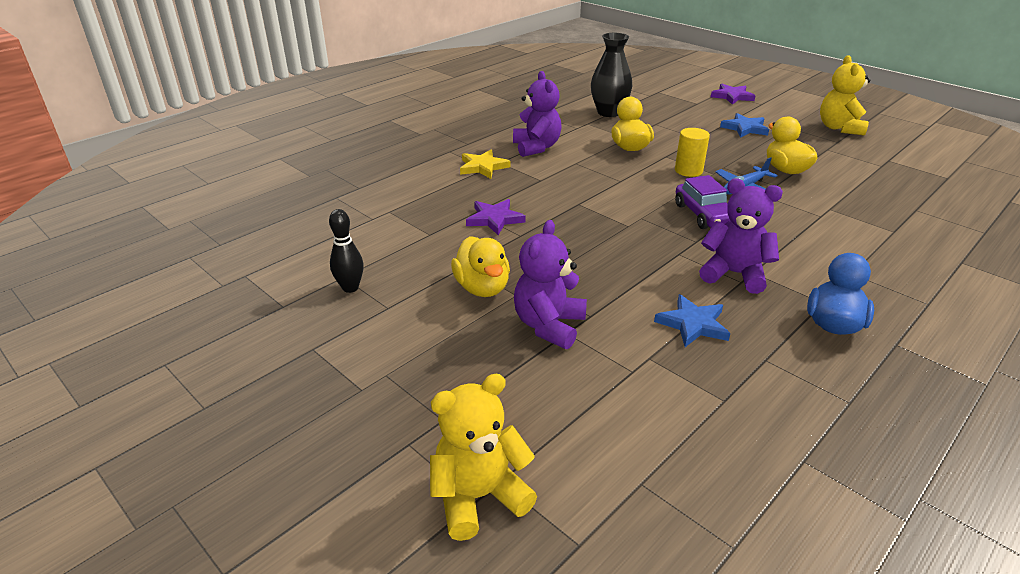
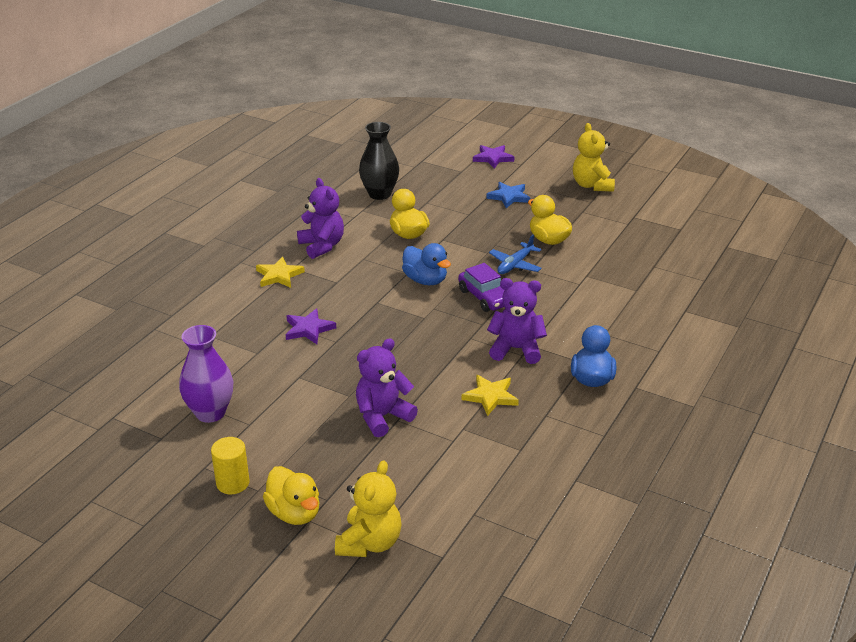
camera: 15 degrees left, 0 degrees up
(350, 288) = (210, 413): black bowling pin -> purple vase
(479, 496) = (369, 543): yellow teddy bear -> yellow teddy bear turned 150 degrees clockwise
(482, 288) = (320, 394): yellow duck -> yellow duck (294, 513)
(549, 325) = (382, 417): purple teddy bear -> purple teddy bear turned 45 degrees clockwise
(638, 190) = (425, 280): none -> blue duck
(688, 170) = (465, 253): yellow cylinder -> yellow cylinder (233, 483)
(693, 324) = (490, 396): blue star -> yellow star

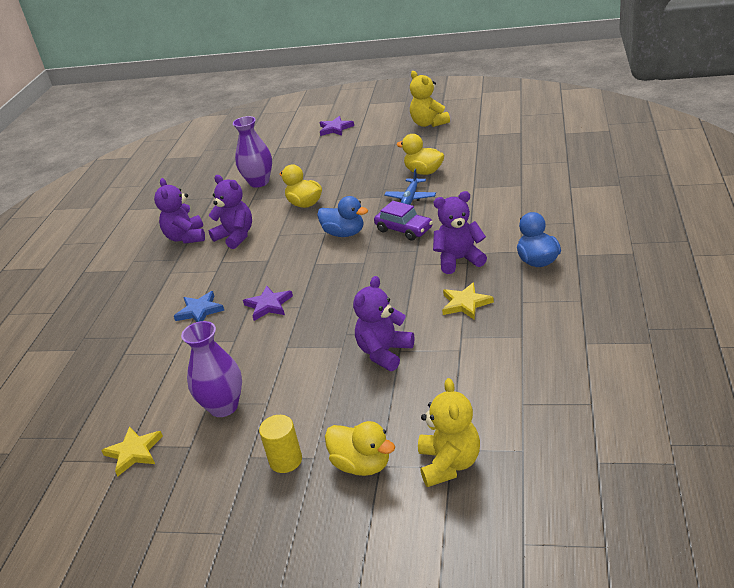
camera: 15 degrees left, 0 degrees up
(276, 230) = (186, 237): none -> purple teddy bear
(279, 275) = (212, 272): yellow star -> yellow star (134, 452)
(379, 194) = (259, 182): black vase -> purple vase
(509, 197) = (369, 151): blue star -> blue star (199, 311)

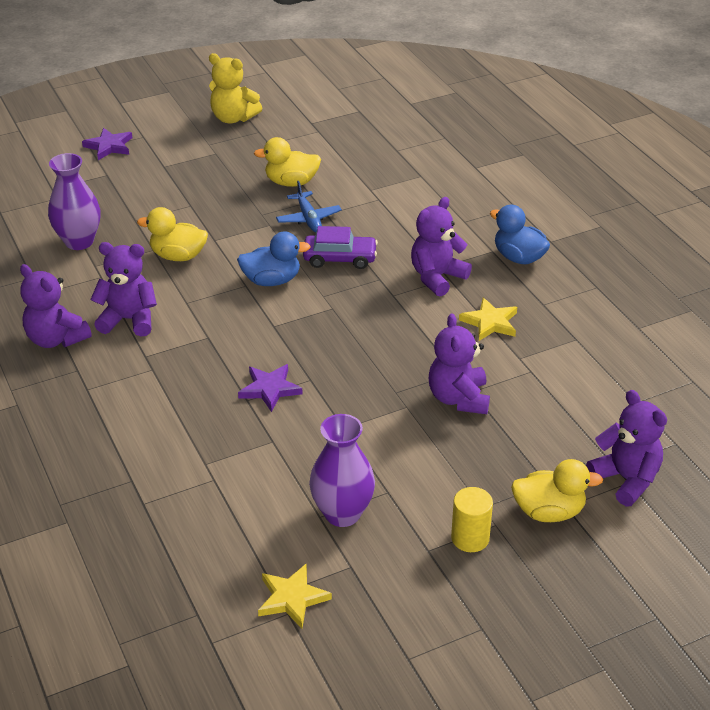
camera: 40 degrees left, 5 degrees up
(199, 311) = (187, 422): blue star -> none
(449, 464) = (626, 479): yellow teddy bear -> purple teddy bear

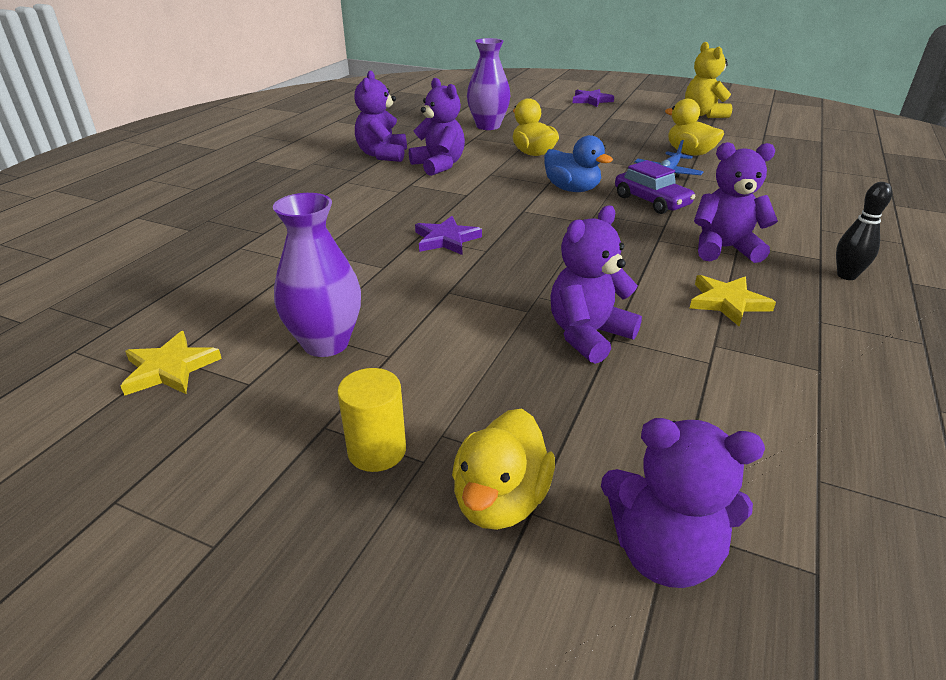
camera: 50 degrees right, 5 degrees down
(518, 257) = (846, 276): blue duck -> black bowling pin
(549, 512) = (500, 500): yellow duck -> yellow duck turned 60 degrees clockwise
(626, 479) = (663, 552): purple teddy bear -> purple teddy bear turned 90 degrees clockwise

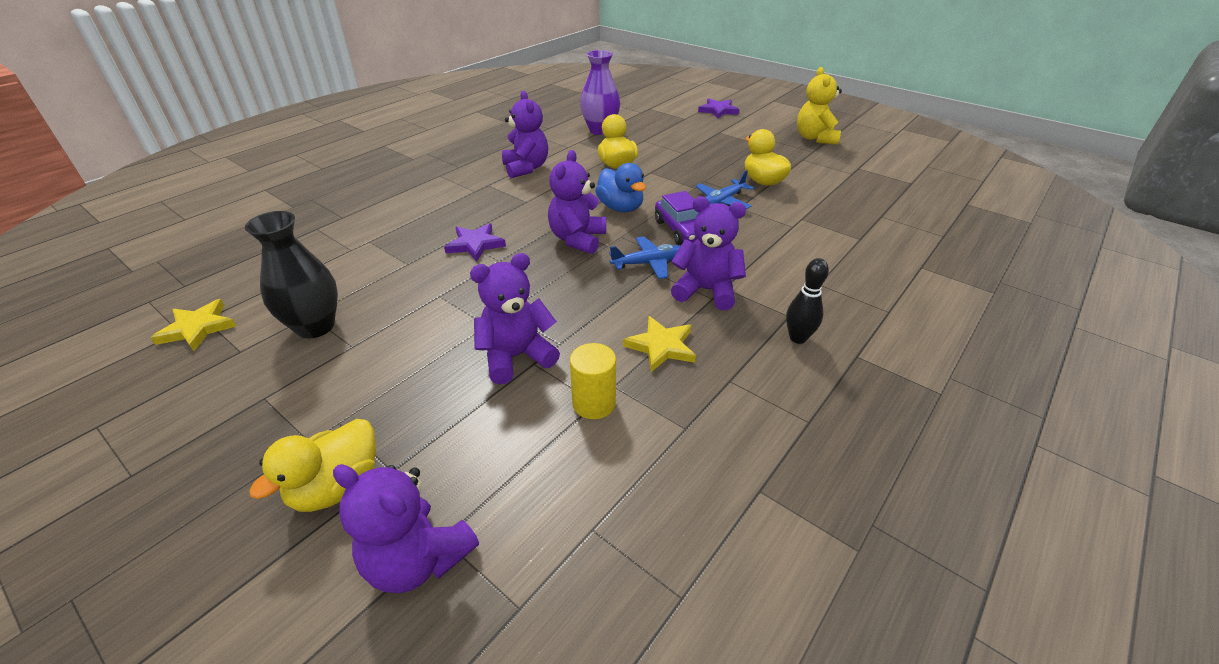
camera: 15 degrees right, 5 degrees up
(326, 343) = (315, 326): purple vase -> black vase
(377, 451) = (284, 426): yellow cylinder -> yellow cylinder (594, 403)
(382, 155) = (488, 152): purple teddy bear -> purple teddy bear (577, 239)
(646, 233) = (649, 263): none -> blue plane

